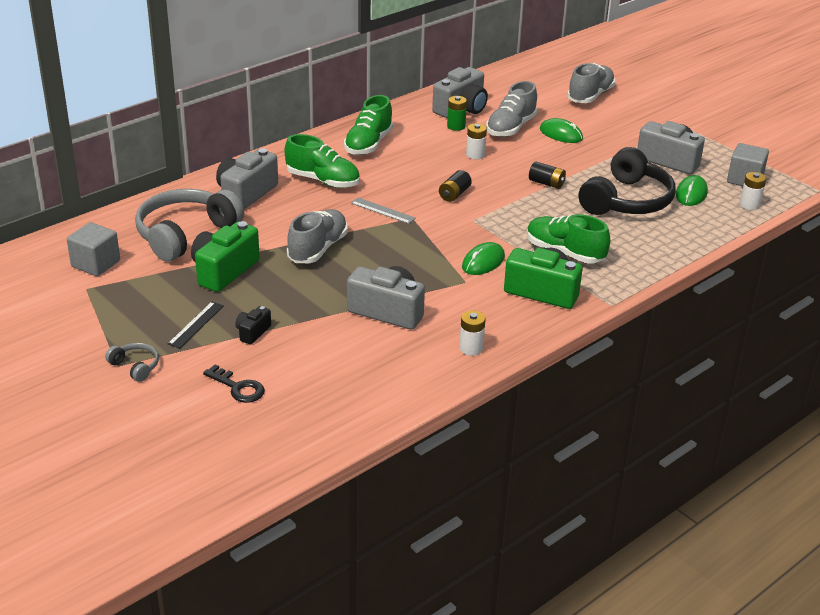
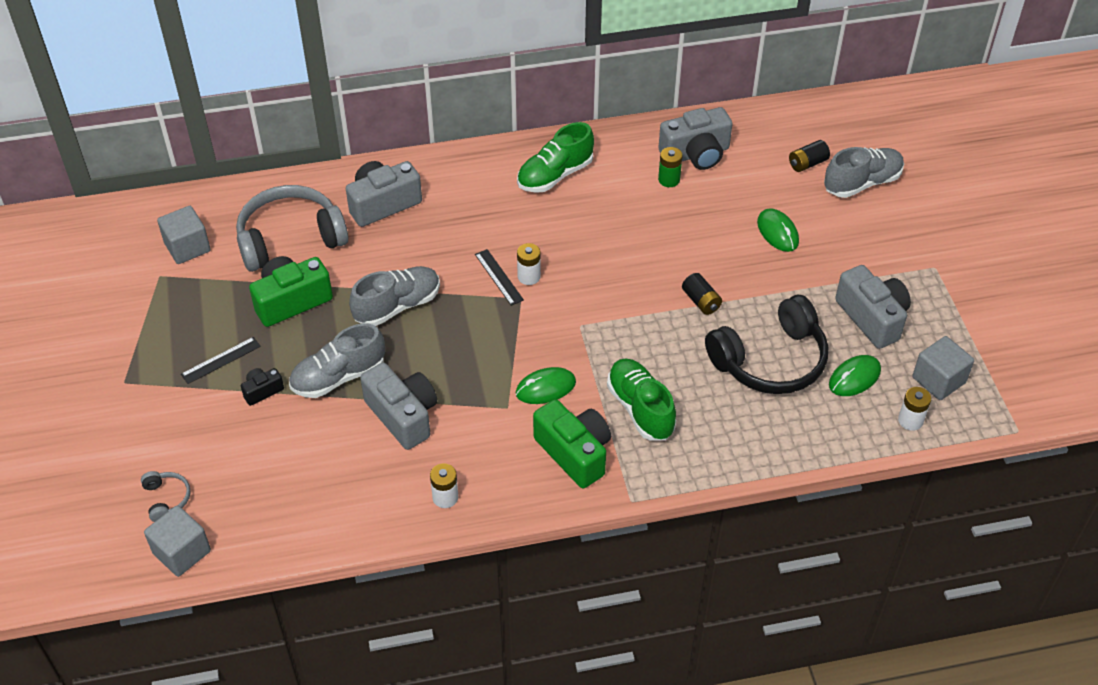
camera: 30 degrees right, 15 degrees up
(135, 366) = (137, 390): grey headphones -> grey headphones (166, 499)
(238, 387) = (203, 453): black key -> none
(280, 457) = (182, 552): none -> grey cube
(323, 181) = (470, 212): green shoe -> none
(382, 211) = (498, 277): grey ruler -> black ruler
(454, 194) = (589, 281): black battery -> black battery (807, 163)
(475, 155) = (656, 230): white battery -> white battery (529, 276)
(511, 128) = (728, 203): grey shoe -> grey shoe (338, 377)

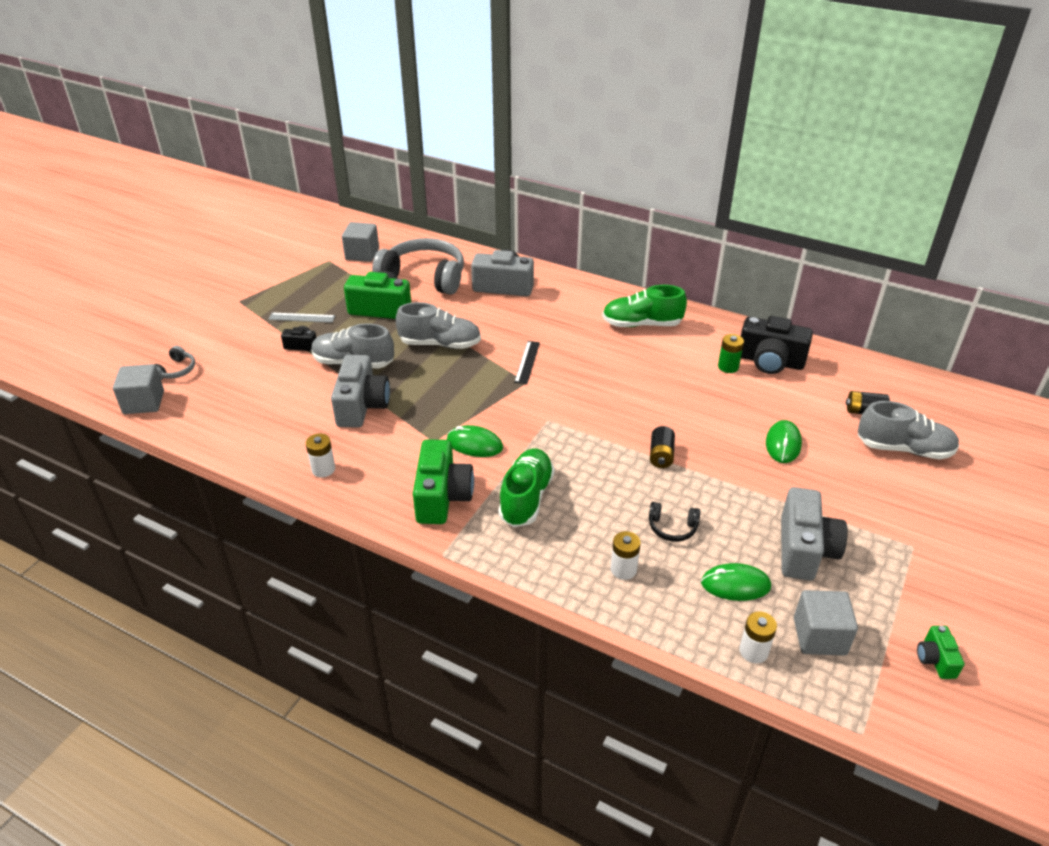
camera: 40 degrees right, 10 degrees down
(221, 360) = (302, 317): black ruler -> grey ruler
(529, 276) = (548, 372): white battery -> white battery (623, 569)
(696, 154) = (770, 361): grey camera -> black camera
(770, 360) = (672, 528): black headphones -> black headphones, size x0.43
(1015, 348) = (935, 659): none -> green camera

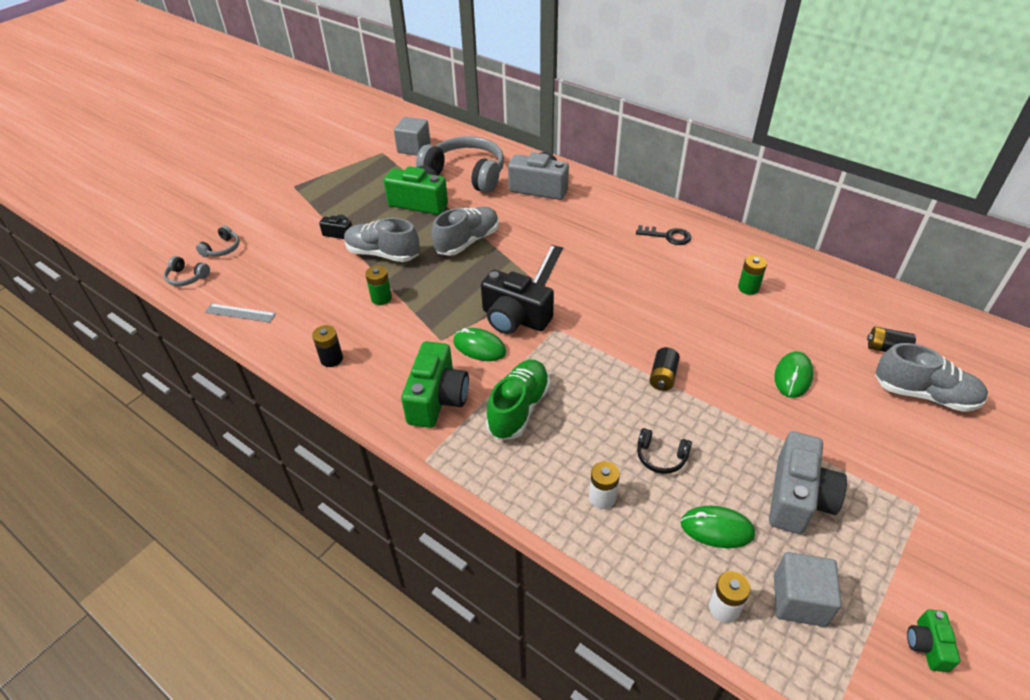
camera: 10 degrees right, 5 degrees up
(144, 402) = (187, 277): grey cube -> grey headphones
(302, 317) = (345, 206): grey ruler -> grey ruler (240, 313)
(323, 469) = (331, 359): white battery -> black battery
(362, 406) = (381, 298): grey camera -> green battery
(440, 344) = (467, 241): grey shoe -> grey shoe turned 60 degrees counterclockwise
(642, 324) = (667, 236): green shoe -> black key
(770, 361) = (793, 286): black camera -> black camera (514, 318)

